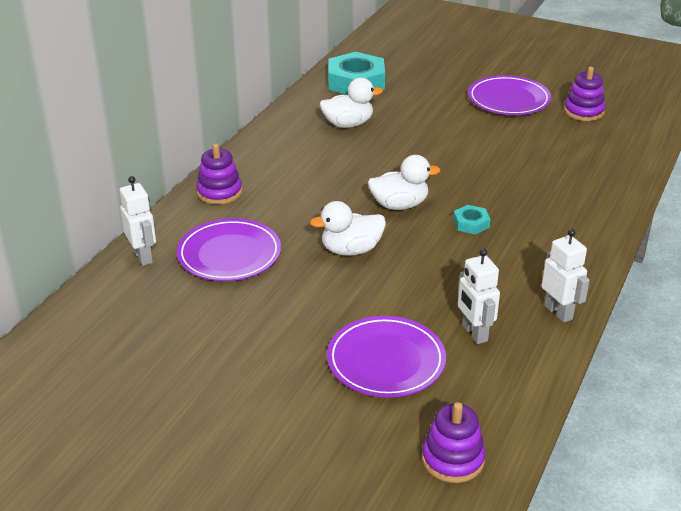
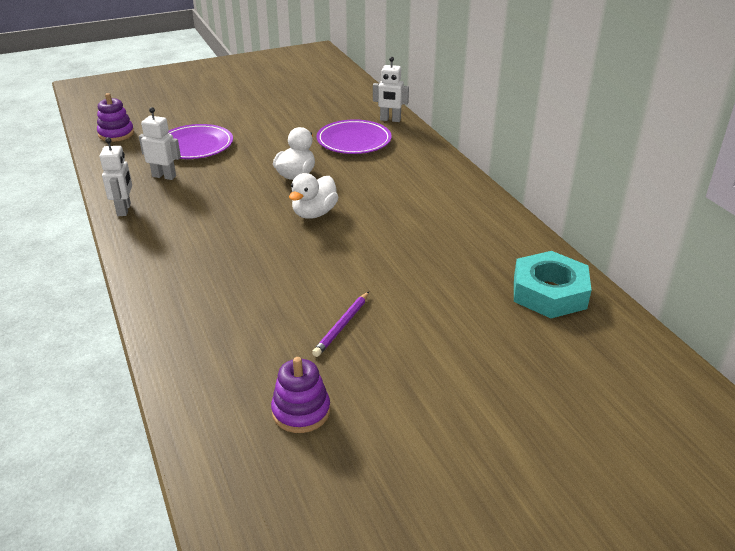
camera: 130 degrees right, 0 degrees up
(219, 192) = (429, 160): purple stacking toy -> none
(348, 124) = (464, 248): white duck -> none
(471, 223) = (248, 229): turquoise nut -> none
(503, 130) = (342, 326): none -> purple pencil
(508, 100) = (395, 371): purple plate -> none
(558, 312) = (124, 210): white robot -> white robot turned 105 degrees counterclockwise

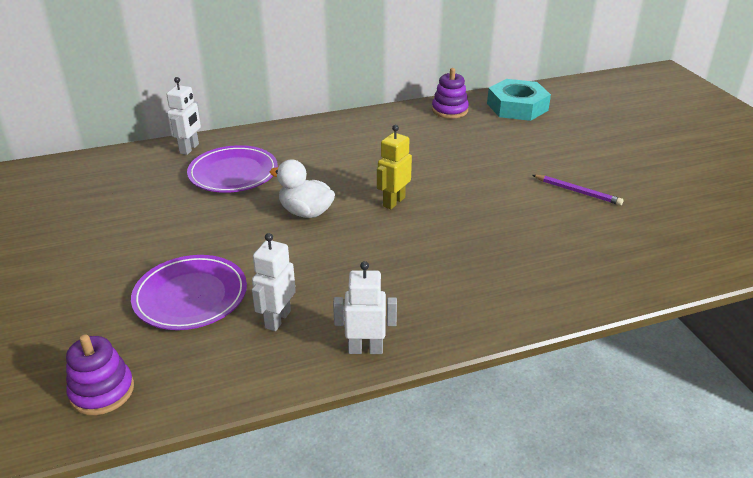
camera: 85 degrees left, 0 degrees up
(301, 411) = (686, 212): purple stacking toy -> purple stacking toy (449, 110)
(314, 213) = (393, 202): white duck -> yellow robot

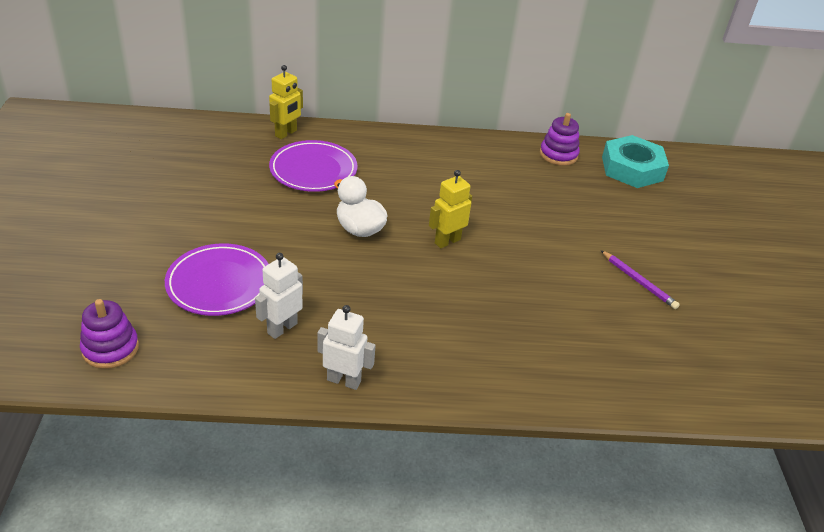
camera: 15 degrees right, 5 degrees up
(189, 149) = (286, 133): white robot -> yellow robot

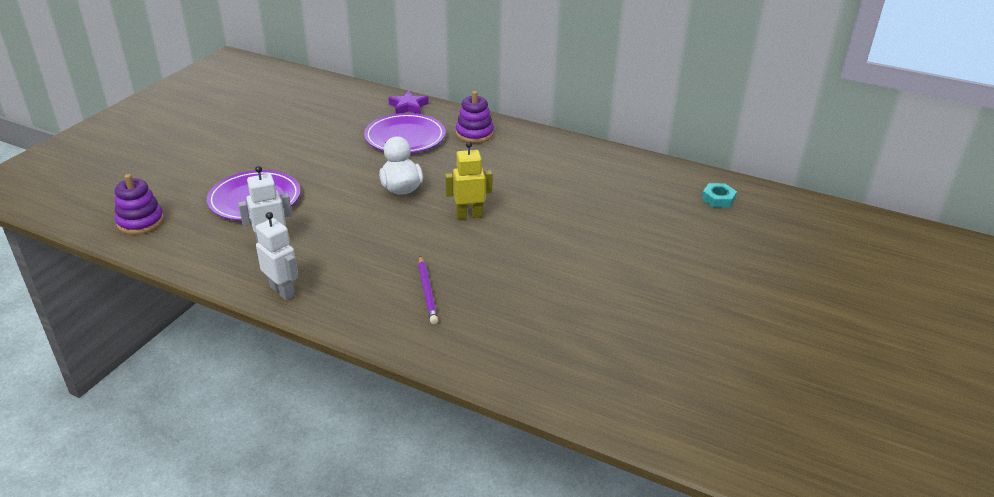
camera: 30 degrees right, 5 degrees down
(286, 133) = (408, 107): yellow robot -> purple star
(558, 155) = (648, 171): purple stacking toy -> purple stacking toy (474, 134)
(632, 168) = (718, 199): turquoise nut -> turquoise nut, size x0.47
(639, 281) = (625, 293): purple pencil -> purple pencil (427, 292)

